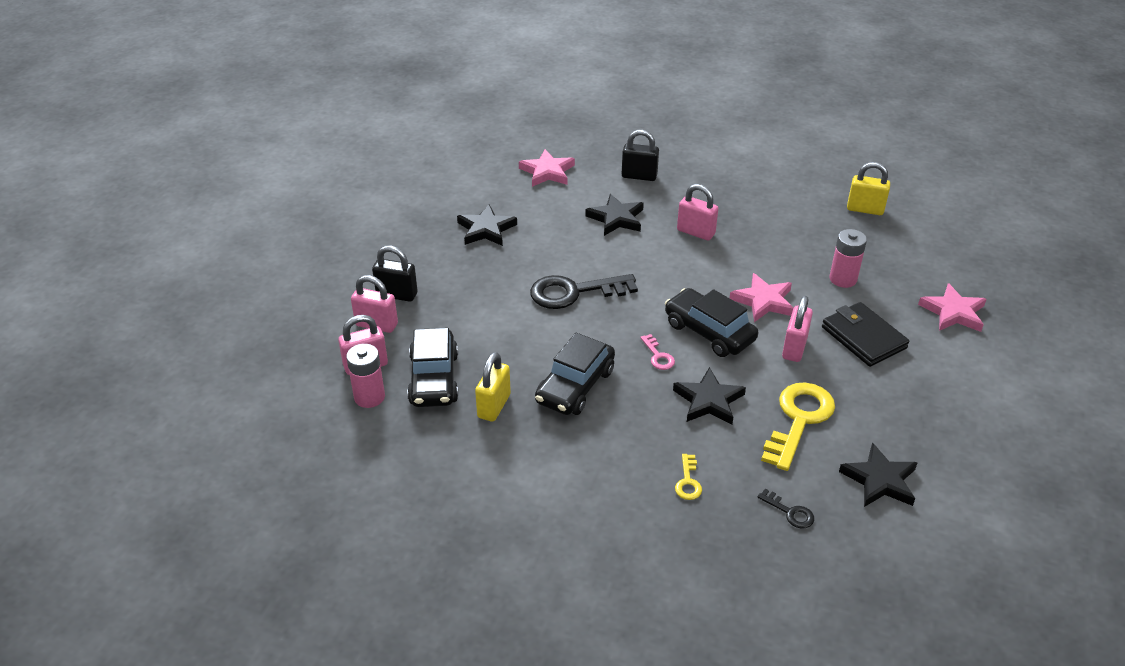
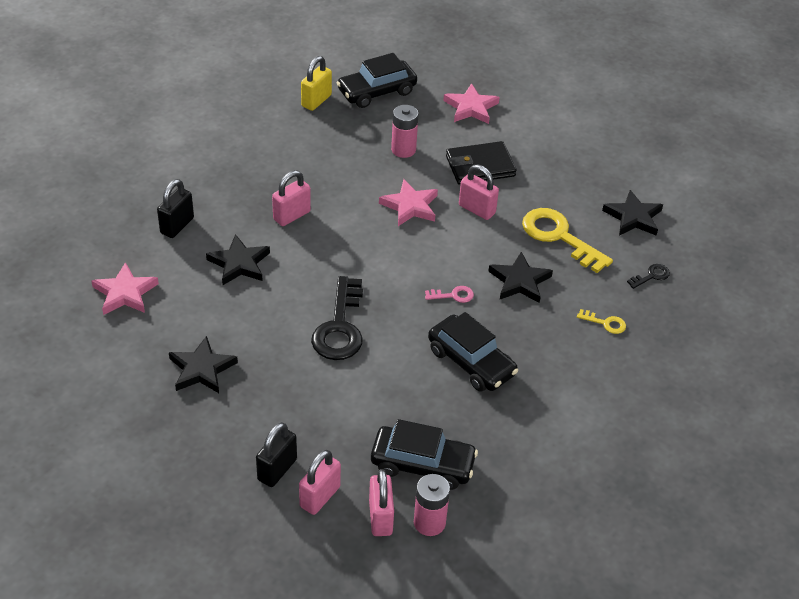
camera: 75 degrees left, 5 degrees up
(494, 406) = (476, 427): yellow padlock -> none
(709, 332) = (435, 253): black car -> black car (377, 92)

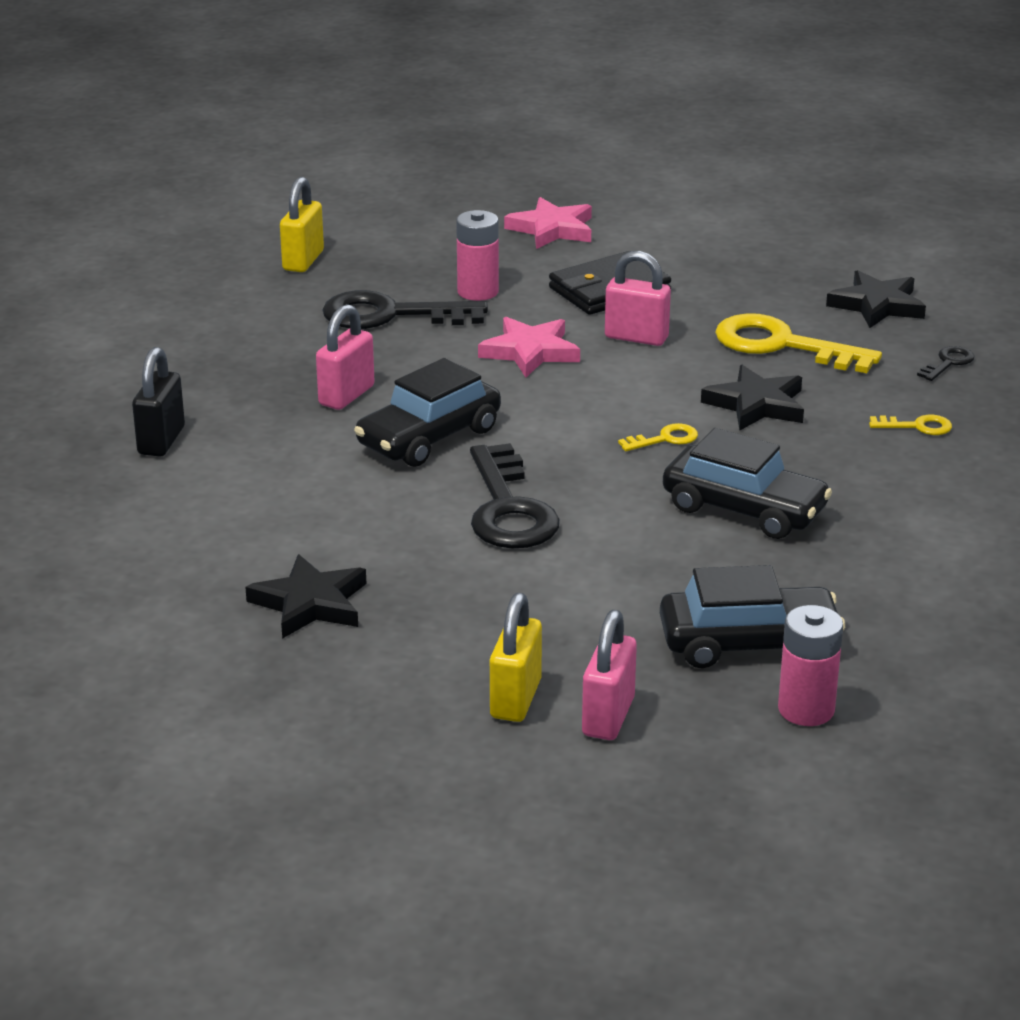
camera: 15 degrees left, 15 degrees down
(125, 293) = (120, 537): pink star -> none
(239, 263) = (294, 466): black star -> none
(277, 469) = (516, 699): black padlock -> yellow padlock
(345, 157) = (390, 315): none -> black key
(377, 92) = (393, 235): black car -> black car (429, 437)
(380, 517) = (724, 721): pink padlock -> none
(453, 295) = (665, 439): pink key -> yellow key

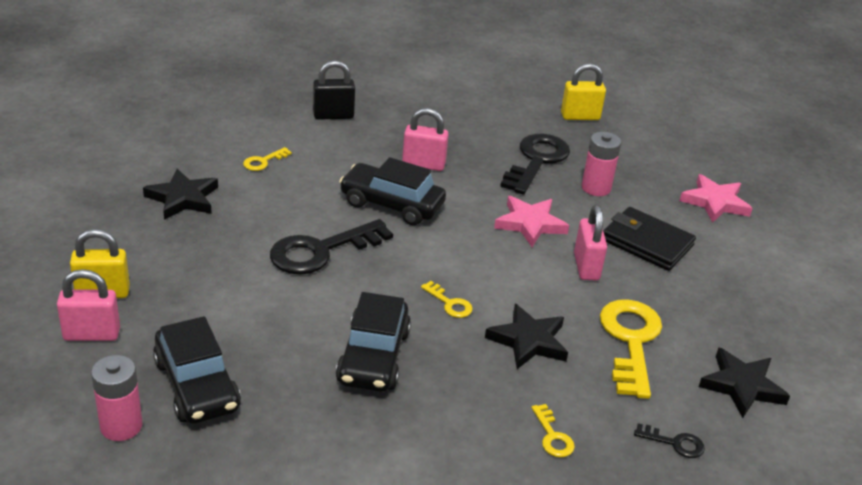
camera: 65 degrees right, 5 degrees up
(252, 520) = (263, 161): none -> yellow key
(390, 315) = (536, 161): black key -> black key turned 45 degrees clockwise

